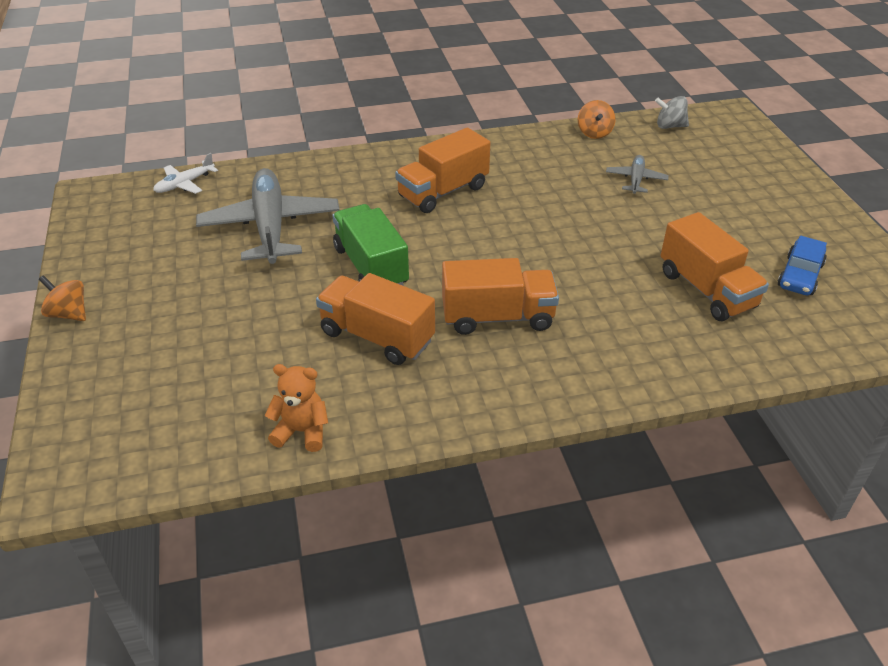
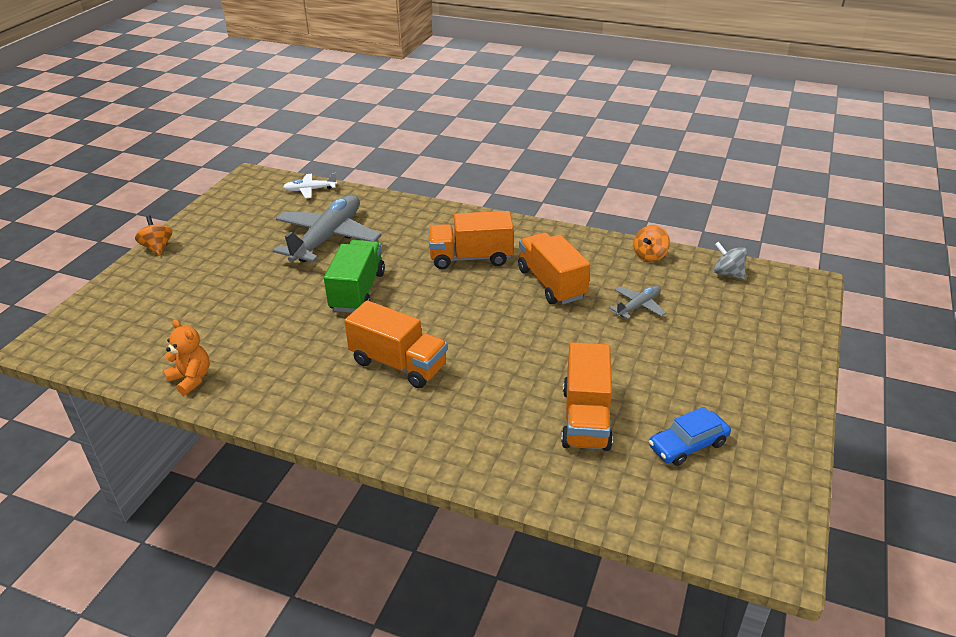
camera: 35 degrees right, 5 degrees down
(377, 337) = (305, 340): orange truck -> orange truck (551, 283)

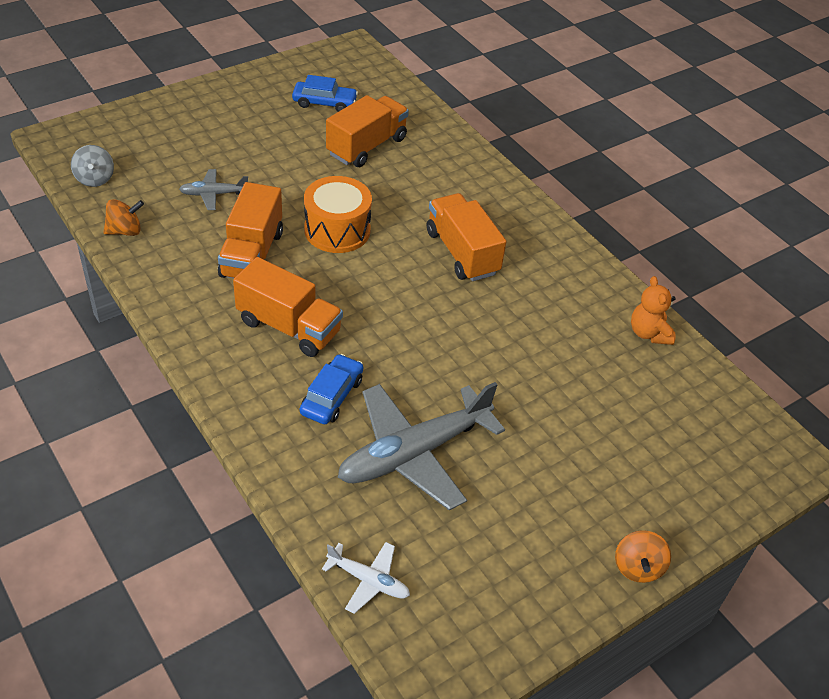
camera: 150 degrees left, 10 degrees up
(357, 291) = (439, 349): green truck -> none
(403, 240) = (332, 396): none -> blue car
(515, 329) = (337, 230): none -> orange drum

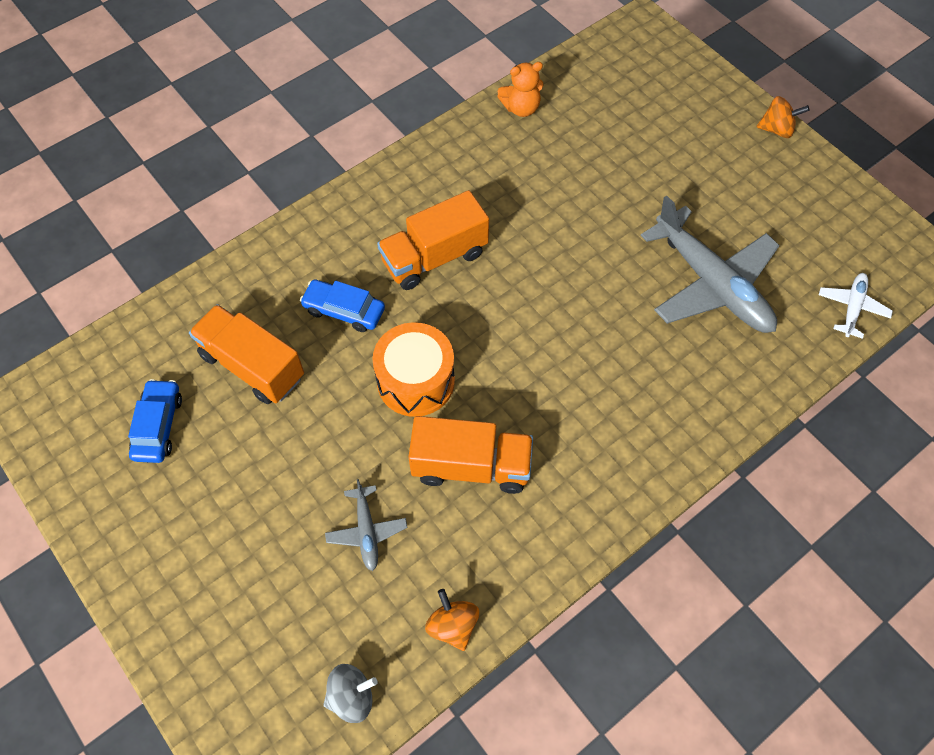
camera: 90 degrees left, 15 degrees up
(289, 327) = (578, 410): orange truck -> none
(332, 396) = (663, 357): blue car -> blue car (344, 310)

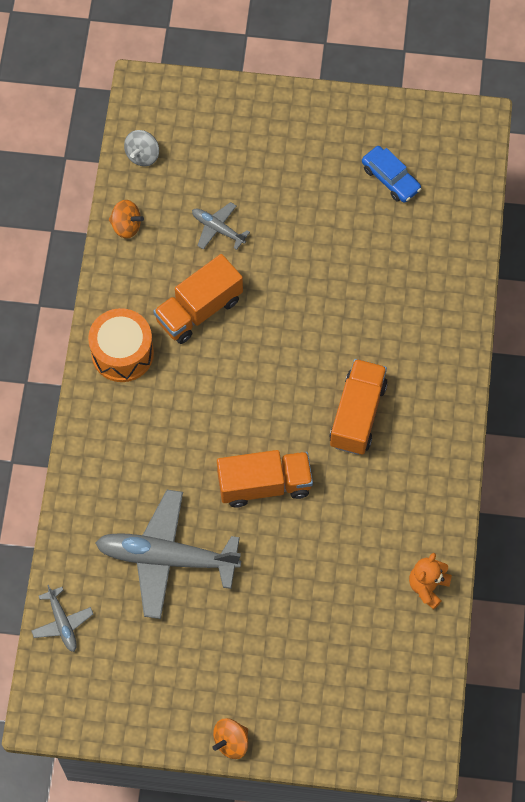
camera: 135 degrees right, 5 degrees up
(252, 366) = (382, 253): orange truck -> orange truck (264, 485)
(344, 310) = (371, 331): blue car -> none
(415, 381) = (281, 328): orange drum -> orange drum (122, 353)
(852, 308) = (62, 623): white plane -> grey plane

